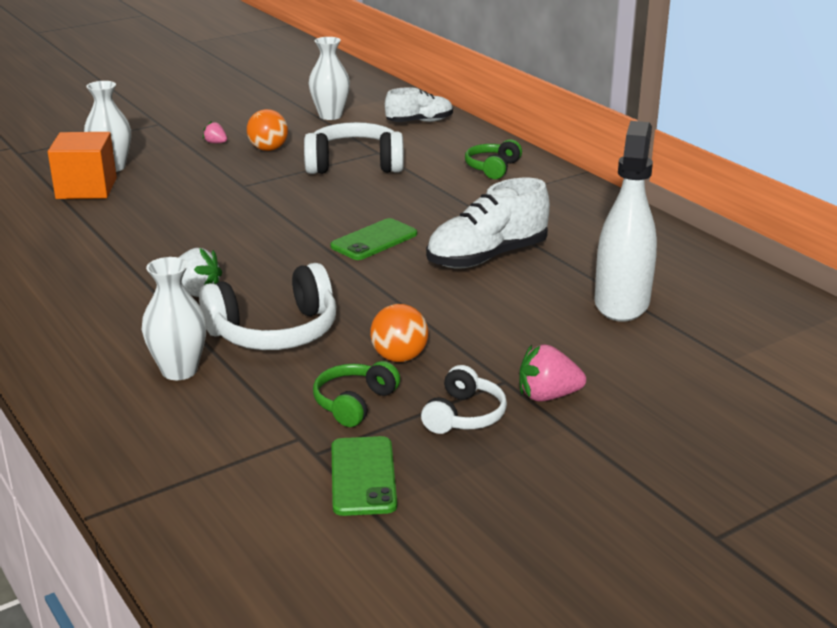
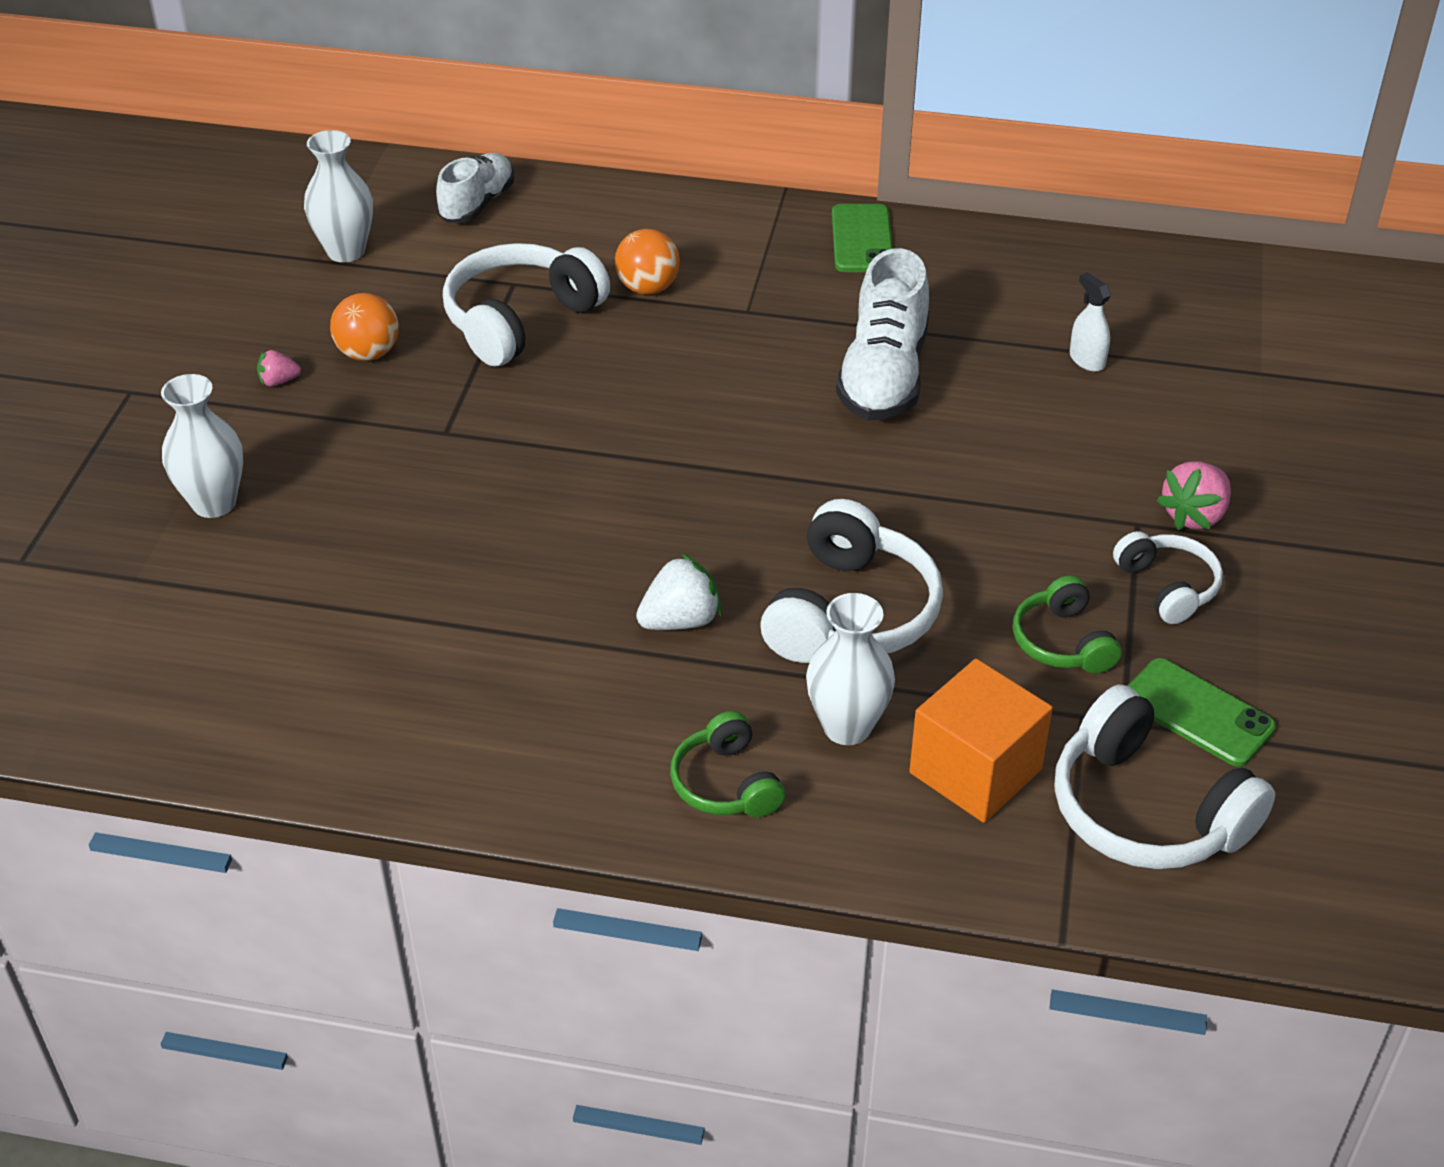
camera: 45 degrees left, 15 degrees up
(86, 188) = (248, 558): orange cube -> orange cube (975, 771)
(244, 496) = (1146, 810): none -> white headphones
(374, 240) = (737, 424): green phone -> green phone (862, 239)
(399, 357) = (1012, 561): orange ball -> orange ball (648, 288)
(492, 168) = (683, 238): green headphones -> green headphones (726, 783)
(621, 303) = (1087, 360): white spray bottle -> white spray bottle, size x0.42

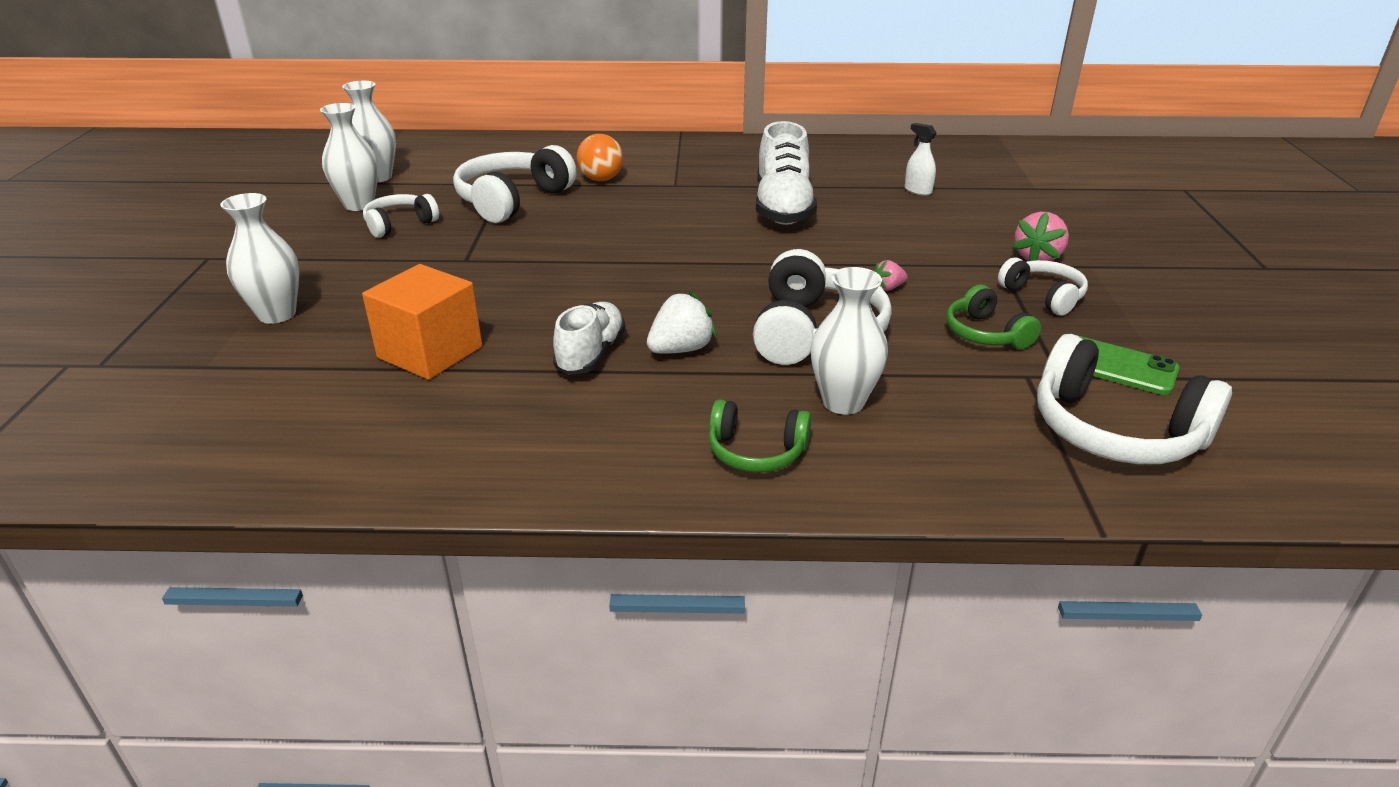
camera: 10 degrees left, 10 degrees down
(278, 381) = (329, 243): pink strawberry -> pink strawberry (888, 288)
(318, 307) = (359, 205): none -> white vase
(368, 353) = (399, 224): orange ball -> white headphones
(477, 204) = (471, 150): white shoe -> white shoe (591, 354)
(726, 783) = (756, 452): green headphones -> green headphones turned 45 degrees counterclockwise
(862, 239) = (740, 149): green phone -> none
(975, 771) = (962, 420): orange cube -> orange cube (430, 352)

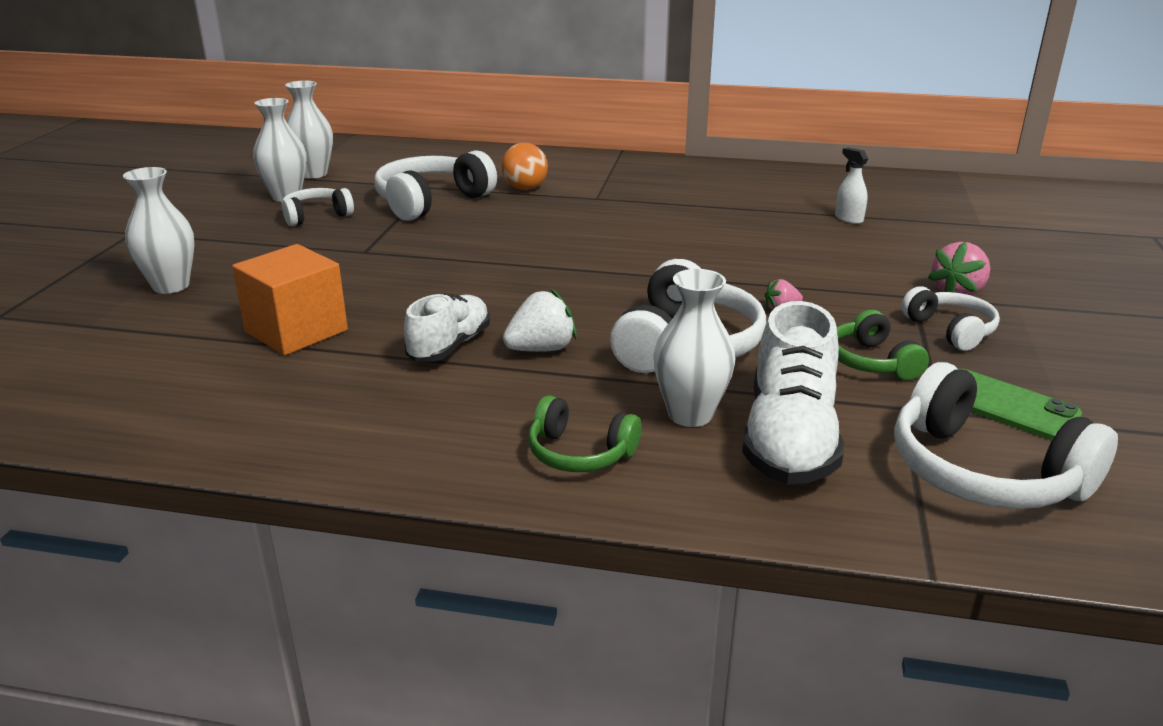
camera: 10 degrees right, 5 degrees down
(783, 208) = (698, 226): white shoe -> white shoe (789, 439)

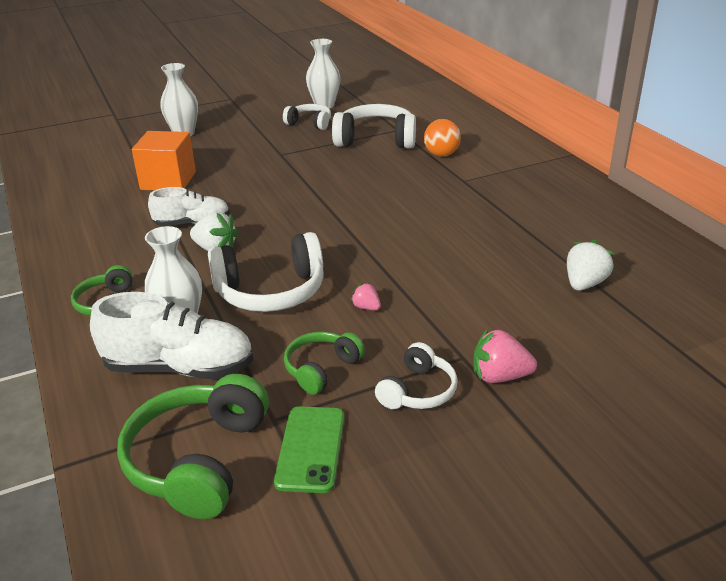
camera: 55 degrees right, 5 degrees up
(313, 174) = (366, 96): white vase -> none
(789, 439) = (179, 368): white shoe -> white shoe turned 150 degrees counterclockwise
(848, 219) = (584, 284): white spray bottle -> white strawberry
(983, 472) = (198, 460): white headphones -> green headphones

